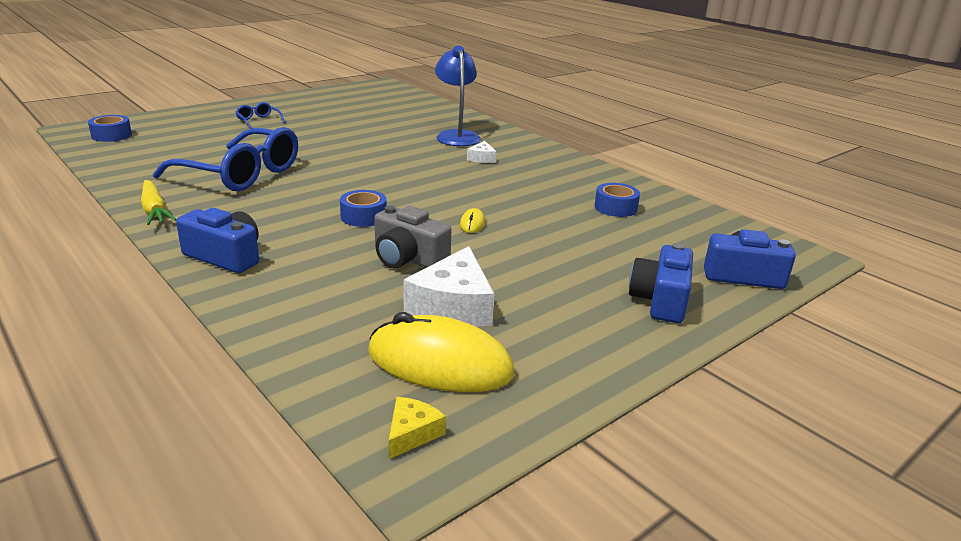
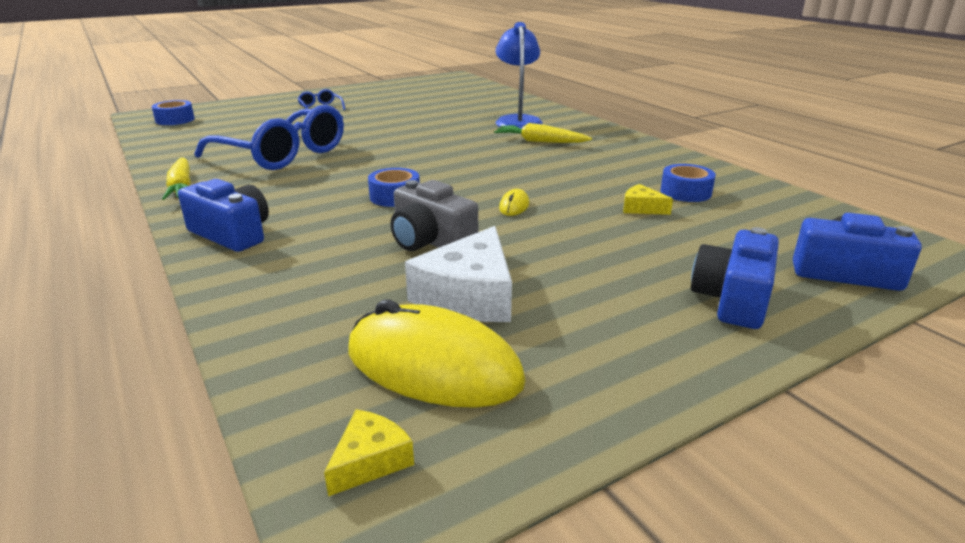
camera: 10 degrees right, 0 degrees up
(482, 158) = (540, 142): white cheese -> yellow carrot
(581, 223) = (641, 208): none -> yellow cheese

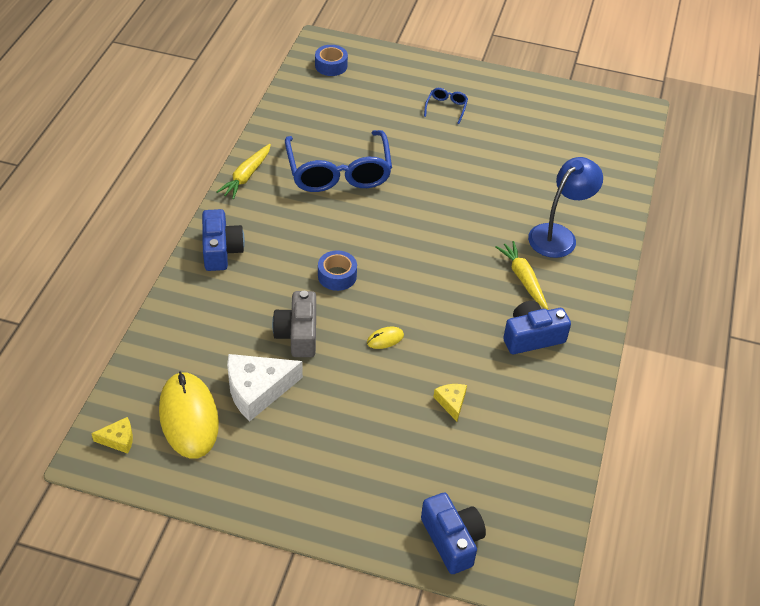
camera: 45 degrees right, 20 degrees up
(685, 192) = (508, 412): blue tape -> none
(732, 299) = (362, 499): blue camera -> blue camera (532, 337)

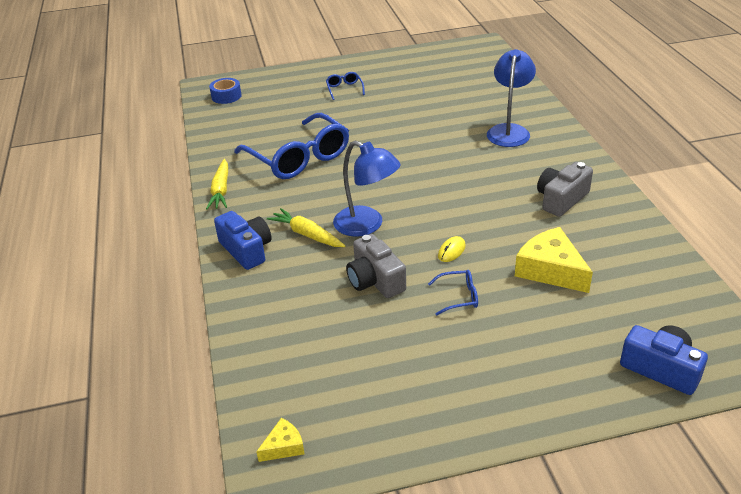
camera: 25 degrees left, 10 degrees down
(188, 417) = (337, 392): yellow mouse -> none
(257, 390) = (380, 338): white cheese -> none
(337, 276) = (367, 225): blue tape -> blue lamp
(351, 386) = (459, 297): none -> blue glasses
(451, 402) = (550, 270): yellow cheese -> yellow cheese, size x2.00
(523, 279) = (513, 166): yellow carrot -> yellow carrot (307, 234)
(532, 337) = (561, 199): blue camera -> grey camera

